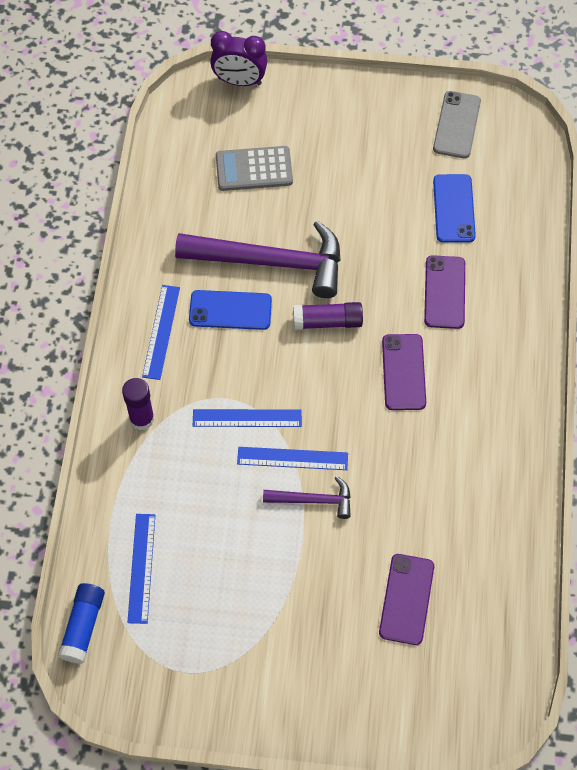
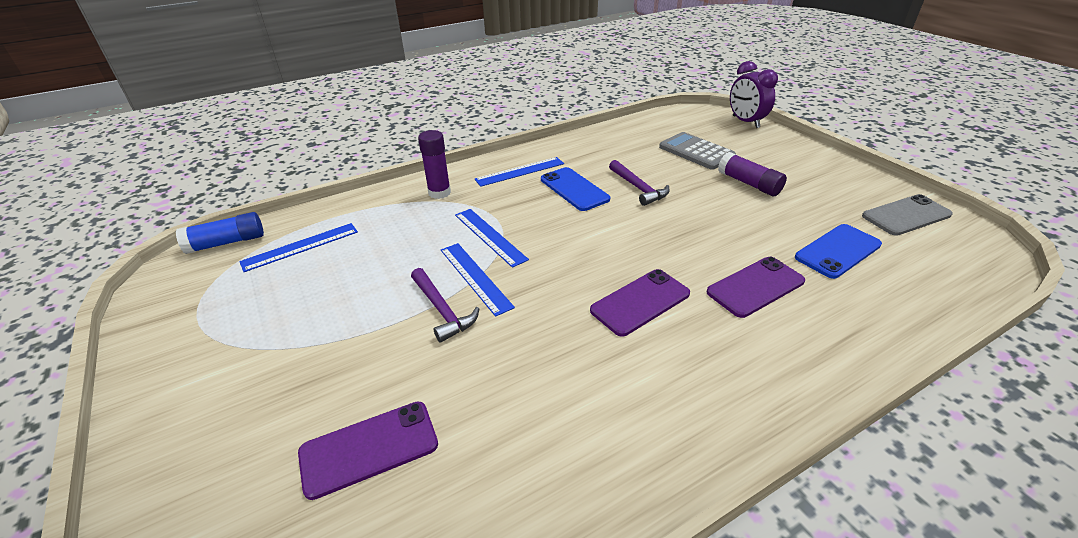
camera: 55 degrees right, 25 degrees down
(271, 262) = (638, 188): purple hammer -> purple hammer, size x0.49
(327, 321) = (628, 235): purple glue stick -> purple glue stick (749, 183)

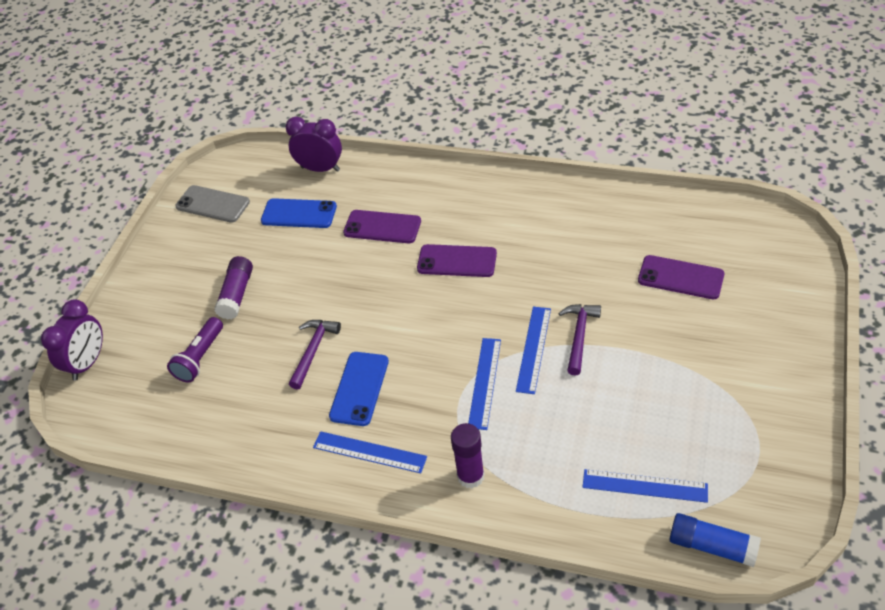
camera: 130 degrees left, 10 degrees up
(696, 152) = (200, 358): grey calculator -> purple flashlight
(921, 299) = (320, 169): none -> purple clock

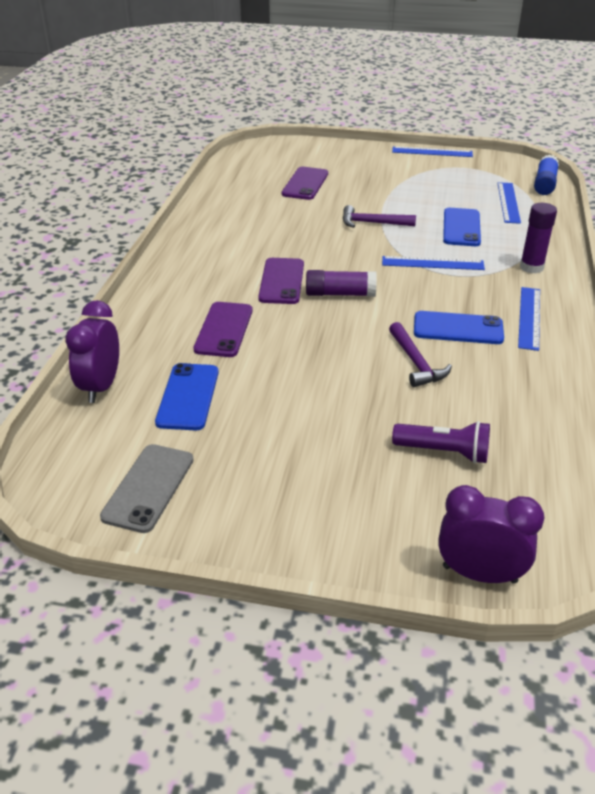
camera: 100 degrees left, 10 degrees down
(237, 294) = (334, 434): purple glue stick -> purple glue stick (340, 294)
(313, 351) = (416, 362): purple hammer -> purple hammer turned 120 degrees counterclockwise
(533, 349) = (390, 242): blue ruler -> blue ruler (432, 152)
(569, 421) = (461, 227): none -> blue phone

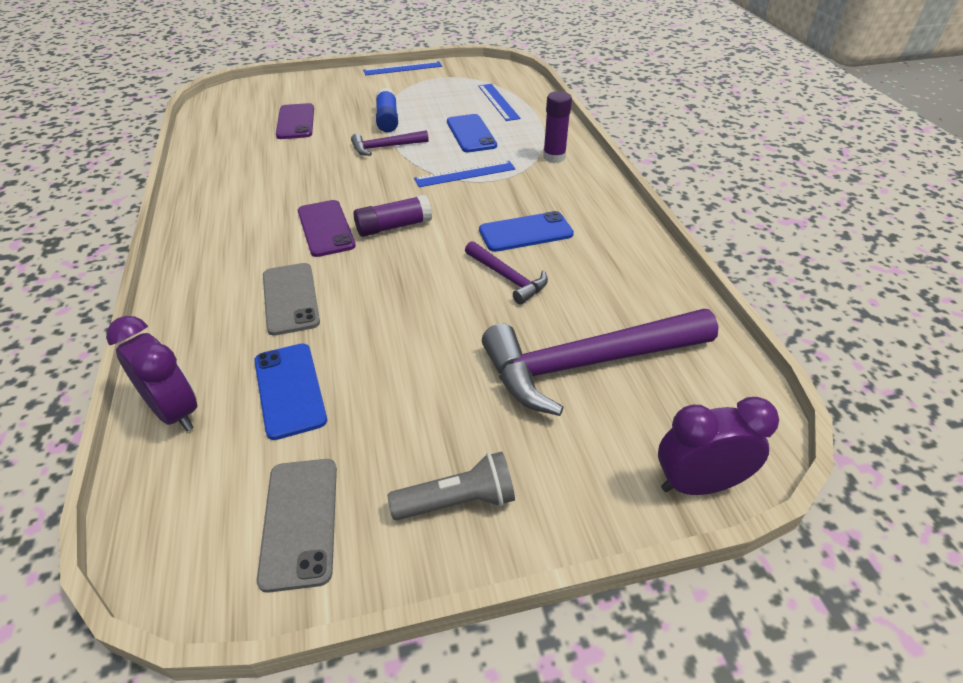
camera: 25 degrees left, 5 degrees up
(101, 387) = (175, 411): purple clock -> purple clock turned 150 degrees clockwise
(224, 329) = (290, 298): purple phone -> grey phone
(270, 515) = (458, 501): none -> grey flashlight
(444, 452) = (588, 364): purple flashlight -> purple hammer
(529, 317) = (581, 205): blue ruler -> none
(544, 184) = (519, 79): blue glue stick -> blue glue stick (387, 120)

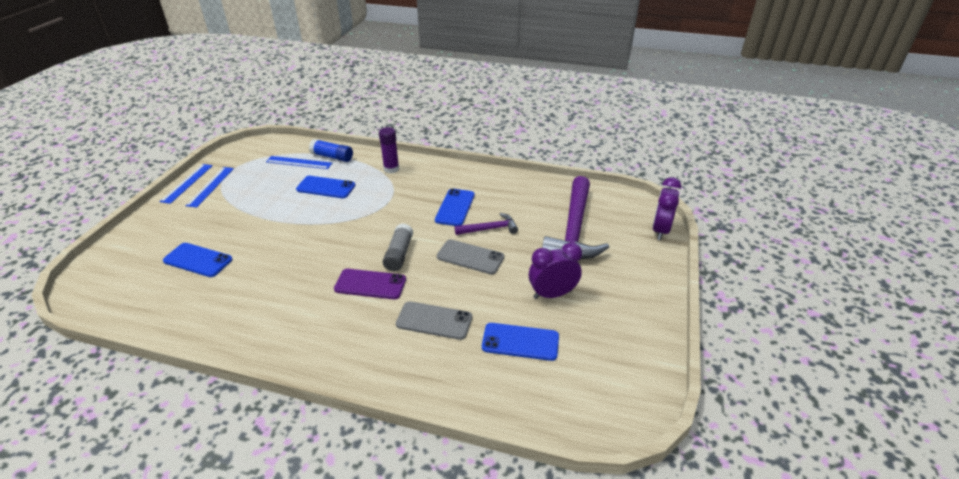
camera: 60 degrees left, 5 degrees down
(175, 411) = (504, 399): purple clock -> purple clock (552, 294)
(295, 122) = (198, 260): purple phone -> blue phone
(299, 521) = (619, 361): grey phone -> grey phone (470, 257)
(385, 147) = (297, 227): purple hammer -> none
(387, 120) = (258, 215): blue glue stick -> blue glue stick (332, 157)
(393, 226) = (399, 254): purple glue stick -> grey glue stick
(458, 501) = (634, 302): grey flashlight -> none
(465, 174) = (371, 207): blue ruler -> blue ruler (211, 186)

